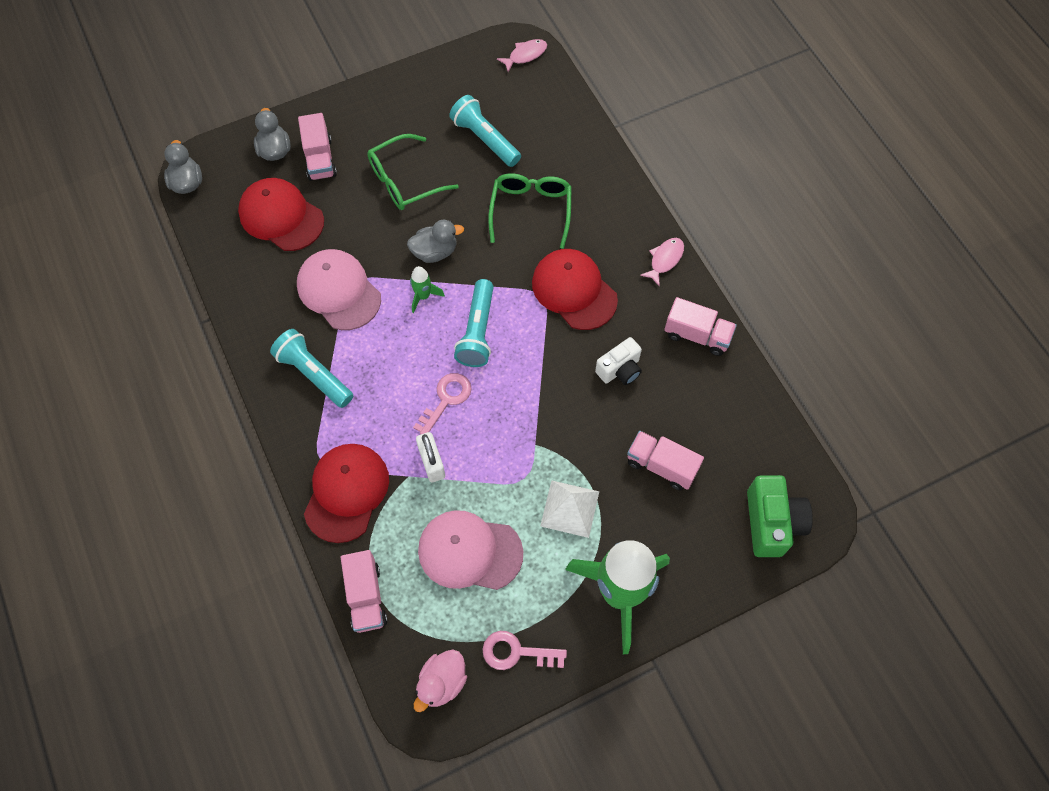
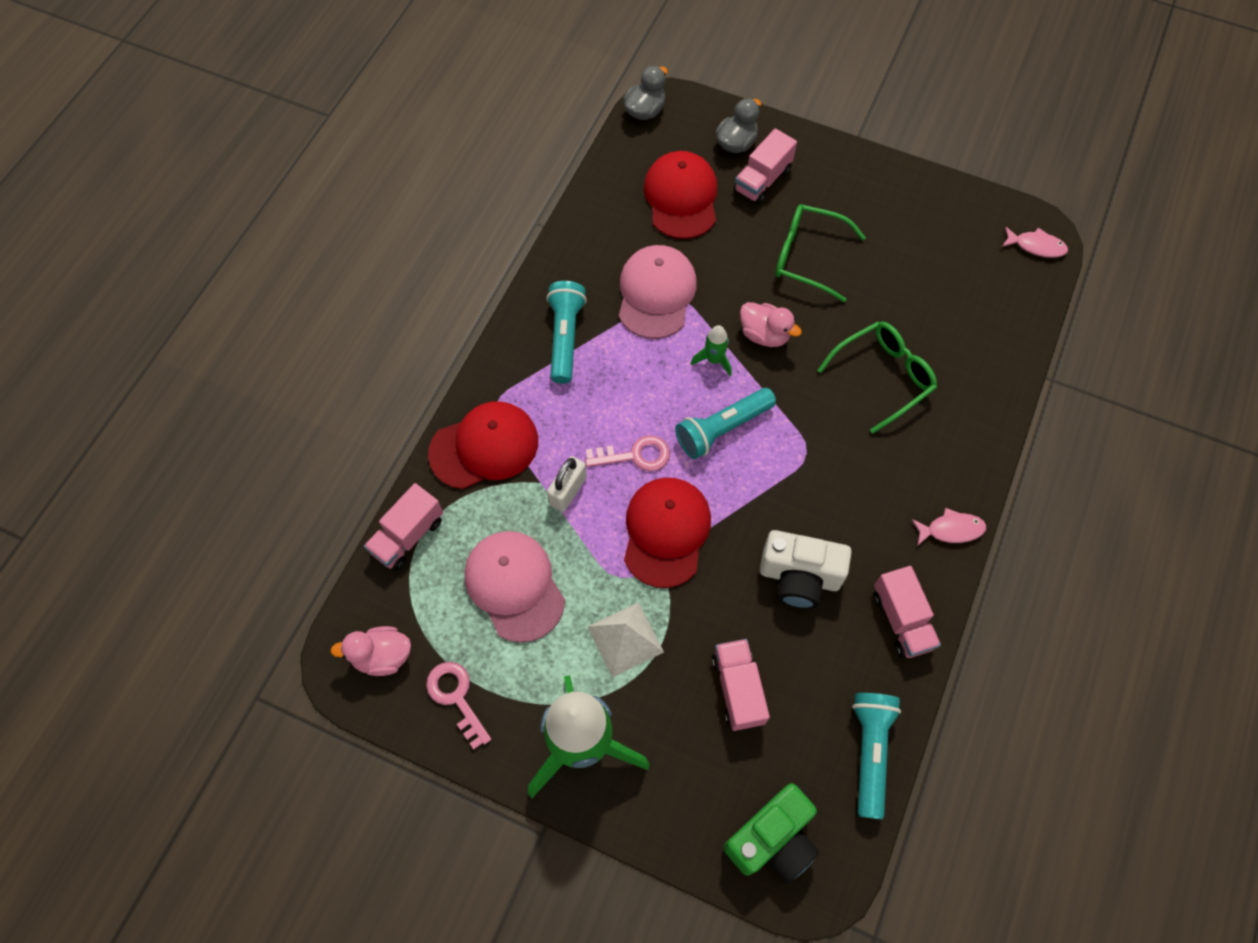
camera: 50 degrees right, 0 degrees up
(435, 252) = (764, 334): grey duck -> pink duck
(485, 139) = (914, 284): turquoise flashlight -> turquoise flashlight (870, 752)
(574, 291) = (839, 476): red cap -> red cap (666, 532)
(620, 370) = (799, 577): white camera -> white camera, size x1.51

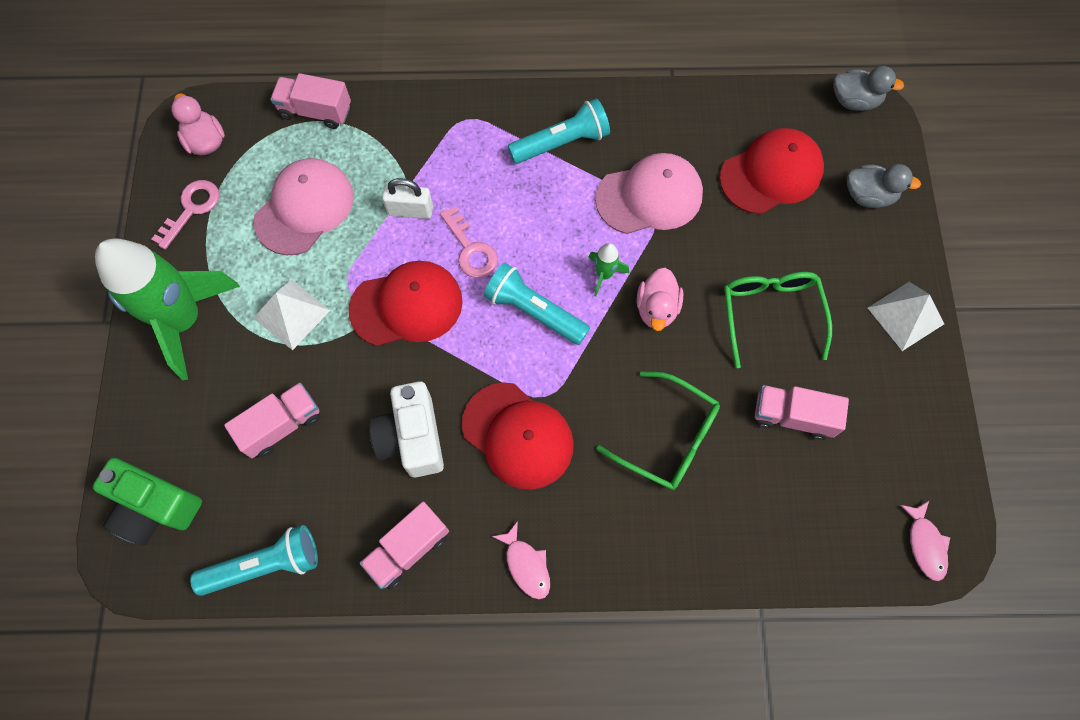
camera: 65 degrees right, 5 degrees up
(484, 447) = (422, 129): red cap -> red cap (518, 435)
(762, 180) = (838, 237): pink truck -> pink truck (792, 416)
(851, 170) = (905, 315): none -> white pyramid

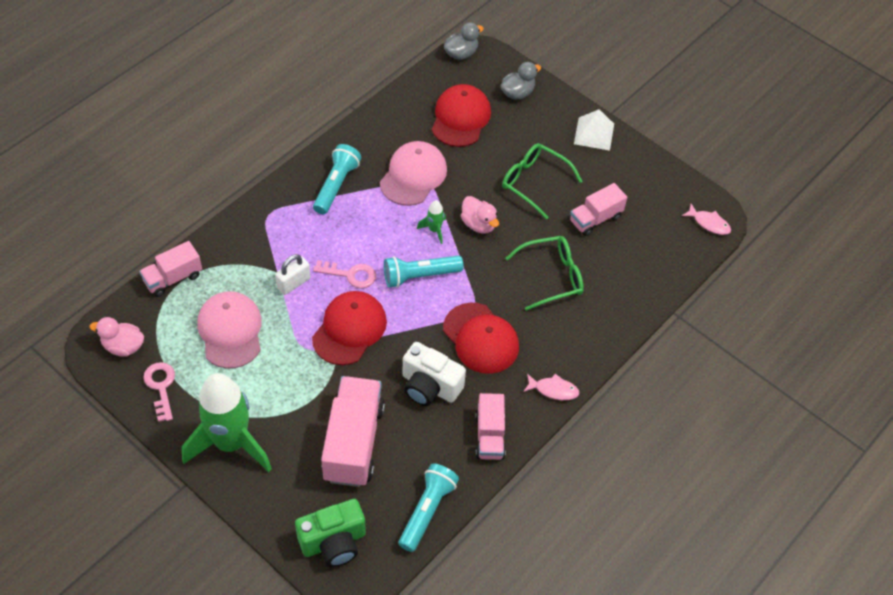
camera: 50 degrees left, 15 degrees down
(282, 425) = (353, 442): pink truck -> pink truck, size x1.70
(291, 314) = (290, 387): white pyramid -> none
(518, 435) = (481, 338): red cap -> red cap turned 60 degrees clockwise

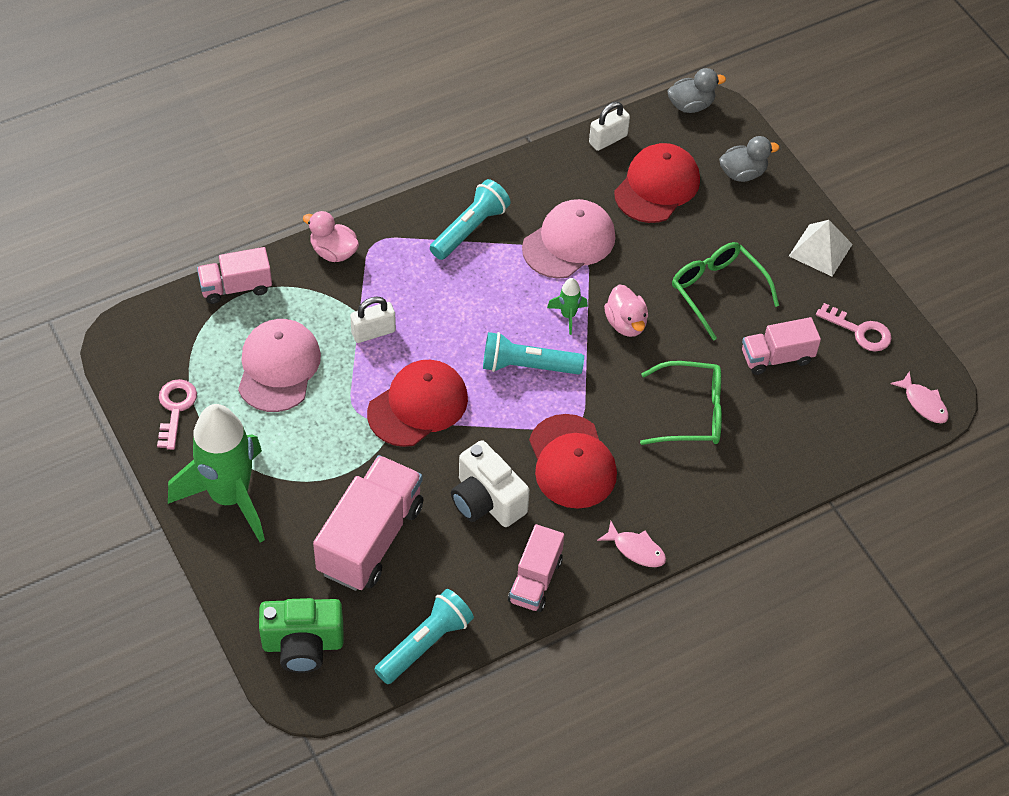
camera: 20 degrees right, 0 degrees up
(123, 346) = (151, 350): pink duck -> pink duck (333, 252)
(350, 275) = (445, 341): pink key -> pink key (860, 331)
(411, 93) = (608, 139): none -> white padlock

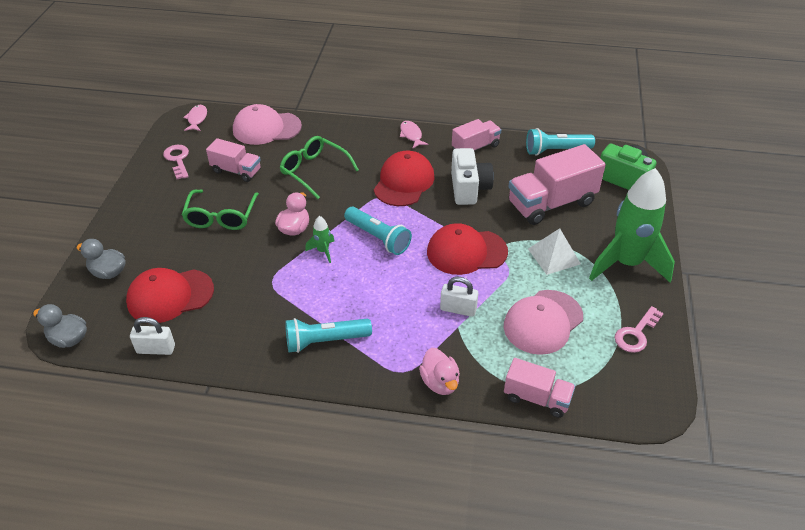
camera: 140 degrees left, 10 degrees down
(569, 242) = (270, 293): pink cap -> pink cap (266, 128)
(820, 250) = (135, 205): white pyramid -> white pyramid (554, 256)

